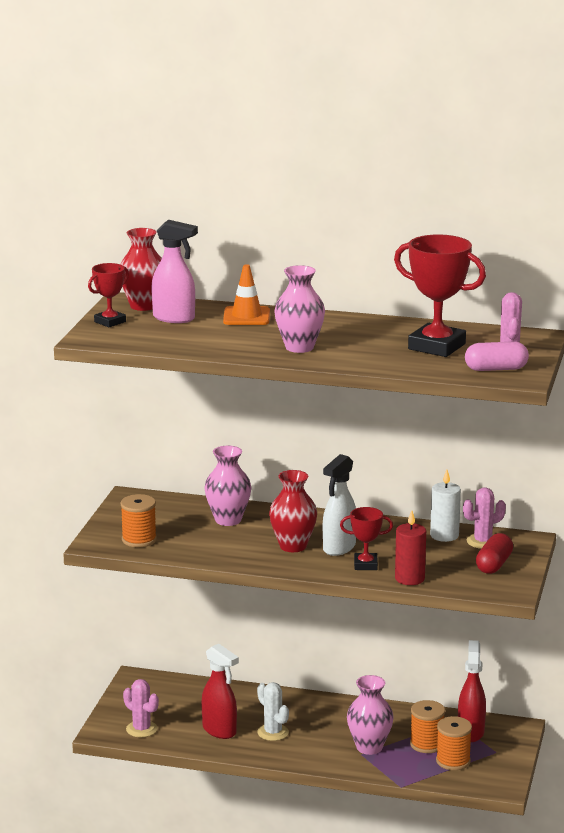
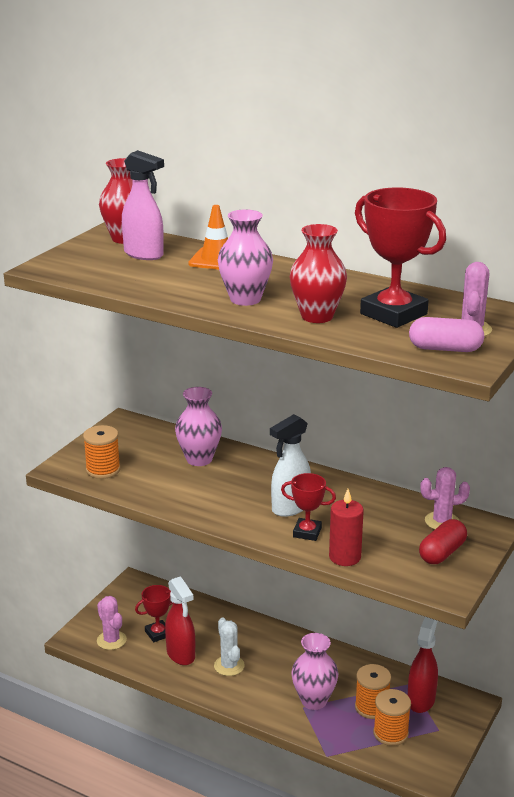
camera: 15 degrees right, 5 degrees up
(110, 322) = (79, 252): red trophy -> red trophy (158, 633)
(293, 546) = (245, 499): red vase -> red vase (317, 316)
(444, 535) = (404, 508): white candle -> none

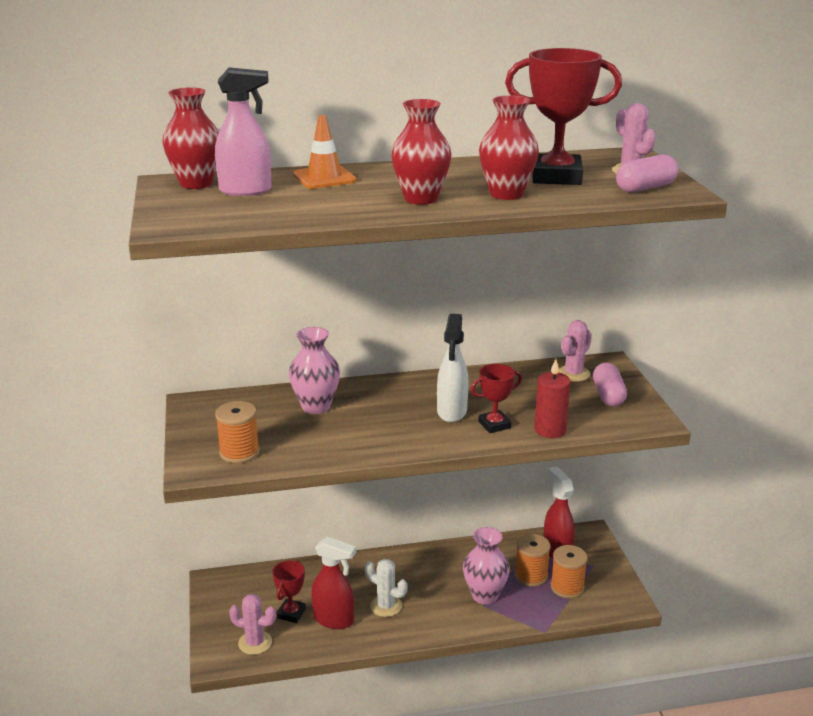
camera: 40 degrees left, 0 degrees up
(245, 299) = (421, 199): pink vase -> red vase
(442, 553) = (608, 395): red capsule -> pink capsule

